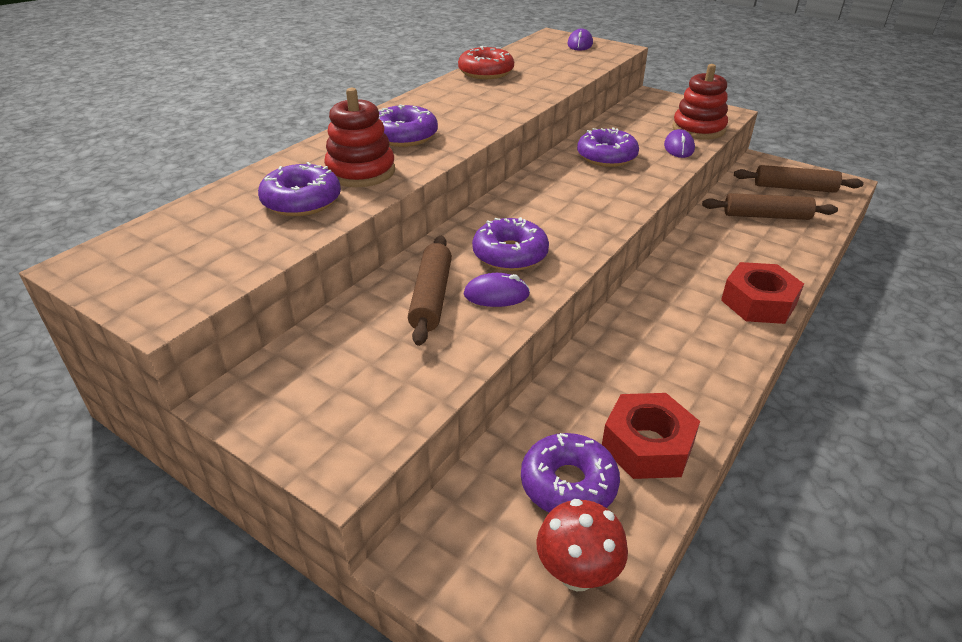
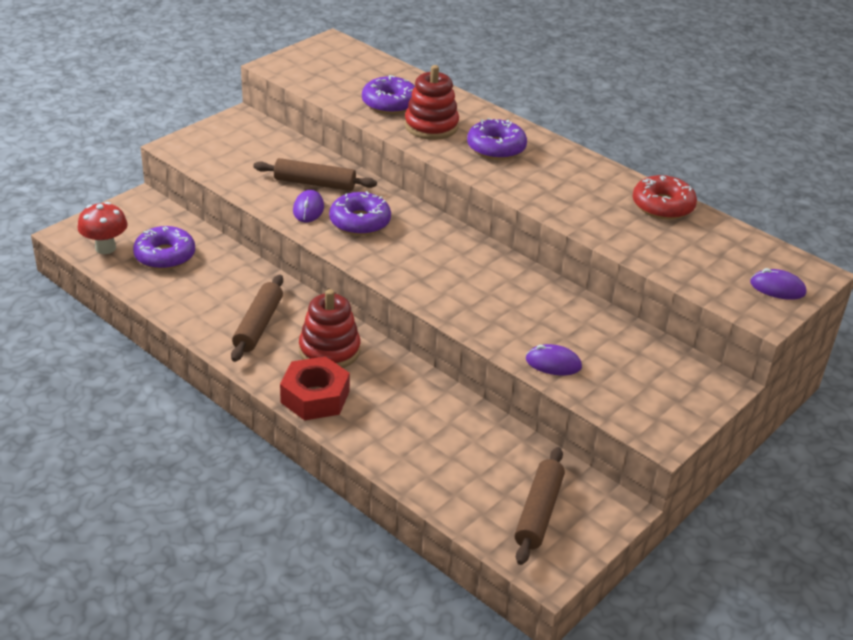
camera: 95 degrees right, 0 degrees up
(606, 156) = (534, 306): purple donut -> none
(647, 445) = (180, 292): red nut -> none
(698, 129) = (607, 394): red stacking toy -> red stacking toy (329, 350)
(766, 216) = (471, 459): brown rolling pin -> brown rolling pin (258, 325)

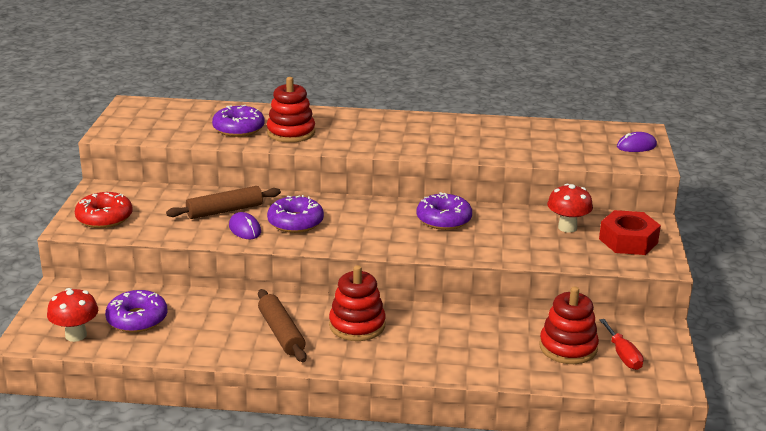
camera: 35 degrees left, 10 degrees down
(315, 397) = (388, 359): red nut -> red nut (628, 241)
(494, 474) = (568, 347): none -> red stacking toy
(496, 148) = (356, 130): purple donut -> purple donut (444, 219)
(539, 512) = (623, 355): brown rolling pin -> red screwdriver
(553, 363) = (545, 253): purple mouse -> none
(616, 347) = (567, 227): none -> red mushroom
(662, 206) = (509, 126): red donut -> red donut (104, 218)

